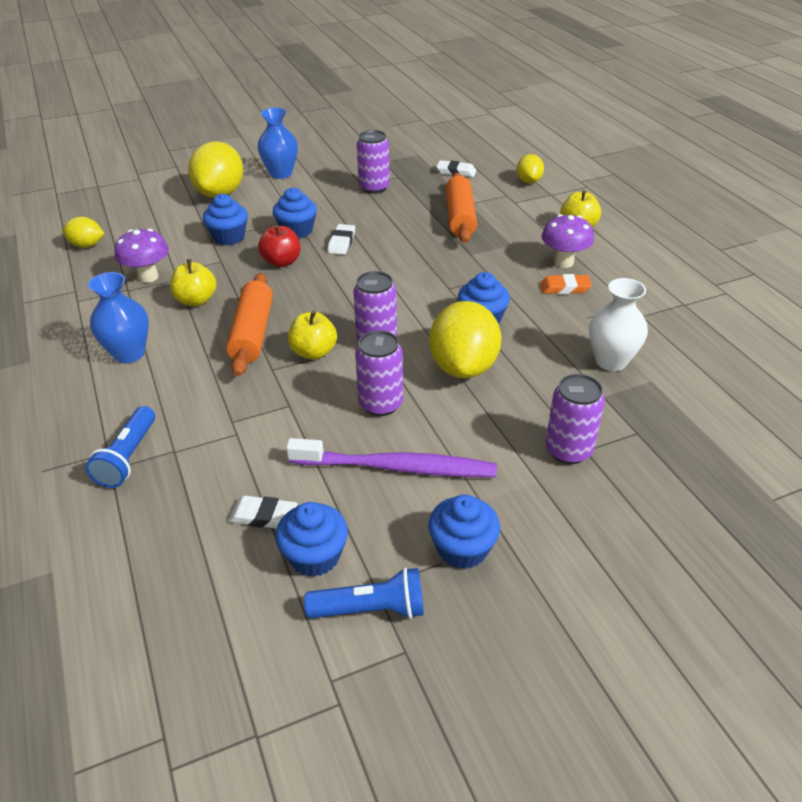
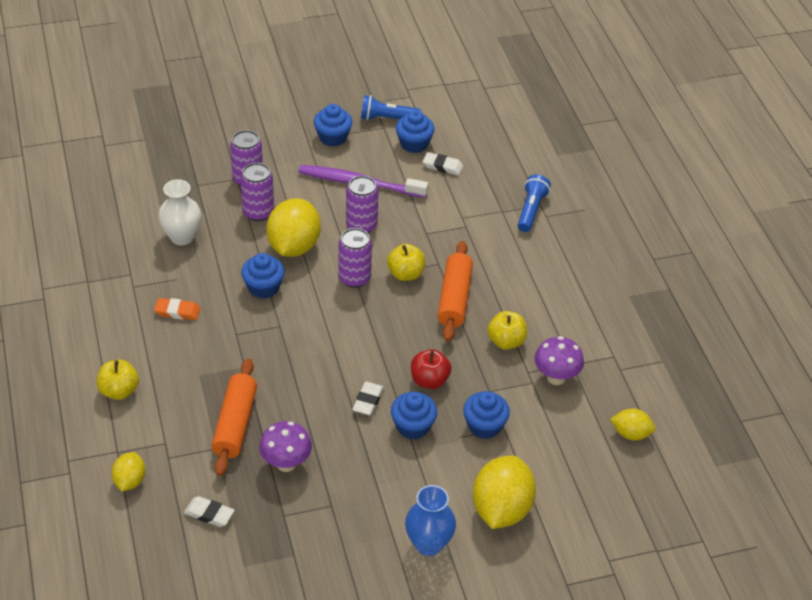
camera: 175 degrees left, 5 degrees up
(129, 353) = (551, 292): blue vase -> none
(374, 188) = (317, 494): purple can -> purple can (258, 212)
(563, 262) = (161, 343): purple mushroom -> purple mushroom (286, 463)

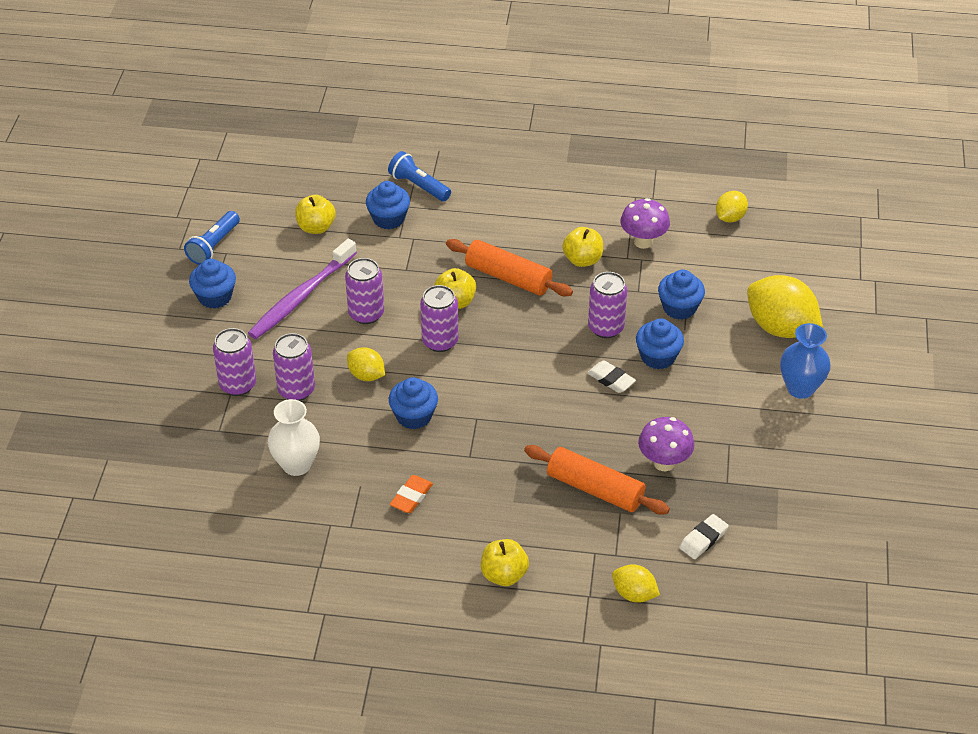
camera: 65 degrees left, 0 degrees up
(294, 246) = (366, 375): yellow lemon -> yellow lemon, size x0.53
(414, 144) = (268, 238): blue cupcake -> blue cupcake (388, 218)
(429, 380) = (606, 328): red apple -> purple can
(442, 166) = (316, 227): white eraser -> yellow apple

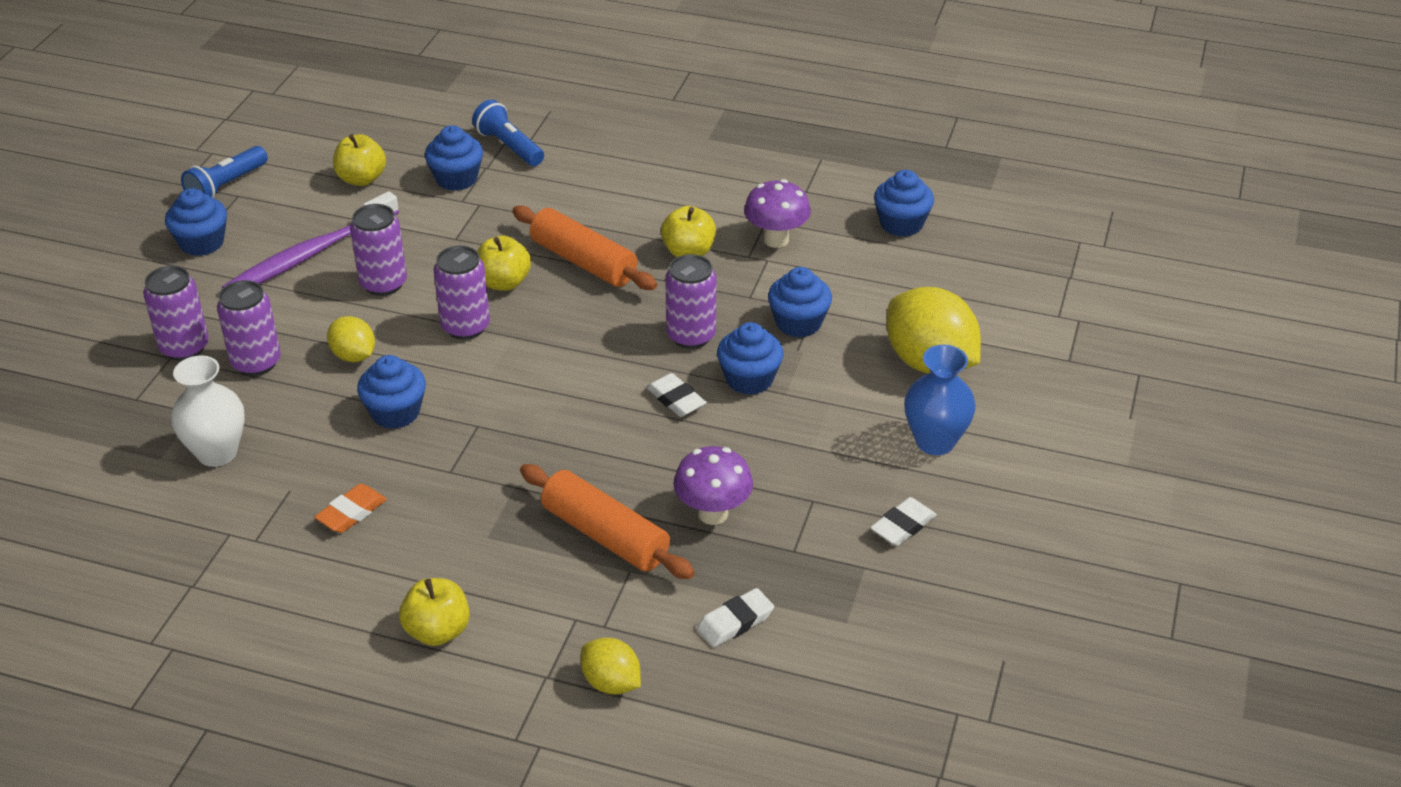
camera: 10 degrees right, 5 degrees down
(730, 217) = (901, 224): yellow lemon -> blue cupcake
(795, 454) = (903, 526): none -> white eraser

